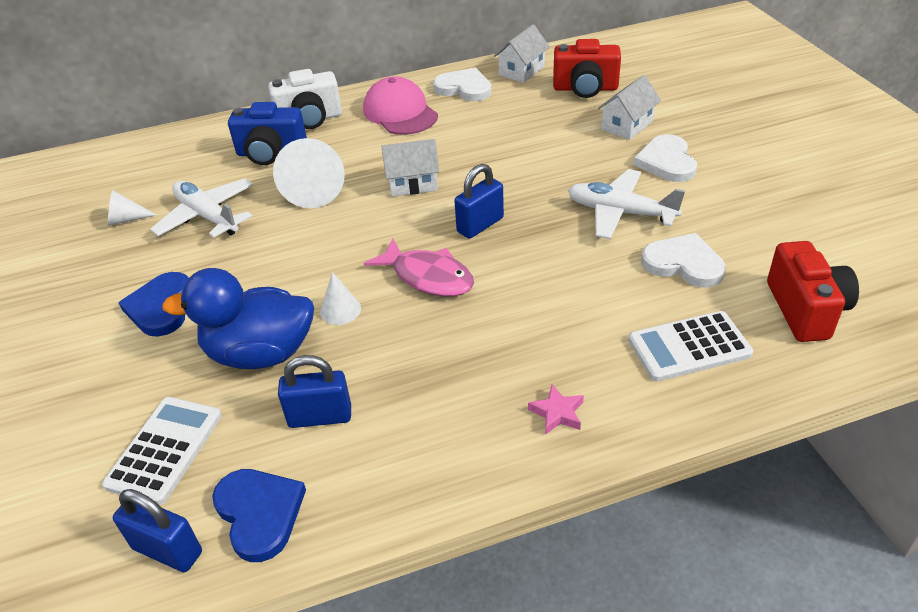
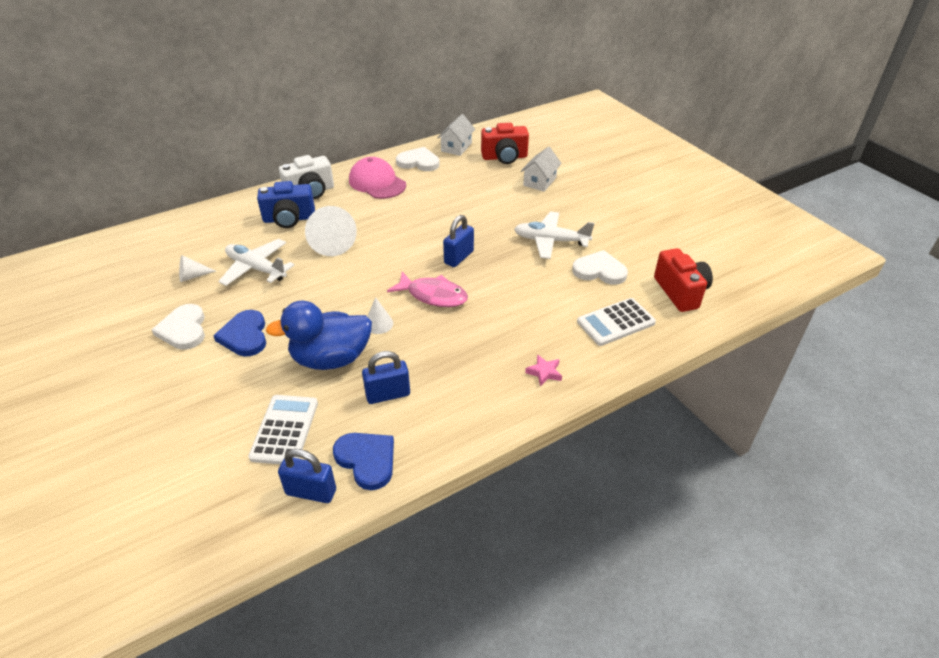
camera: 15 degrees left, 0 degrees up
(412, 183) = (402, 232): white house -> none
(666, 162) = (572, 204): white heart -> white heart (183, 329)

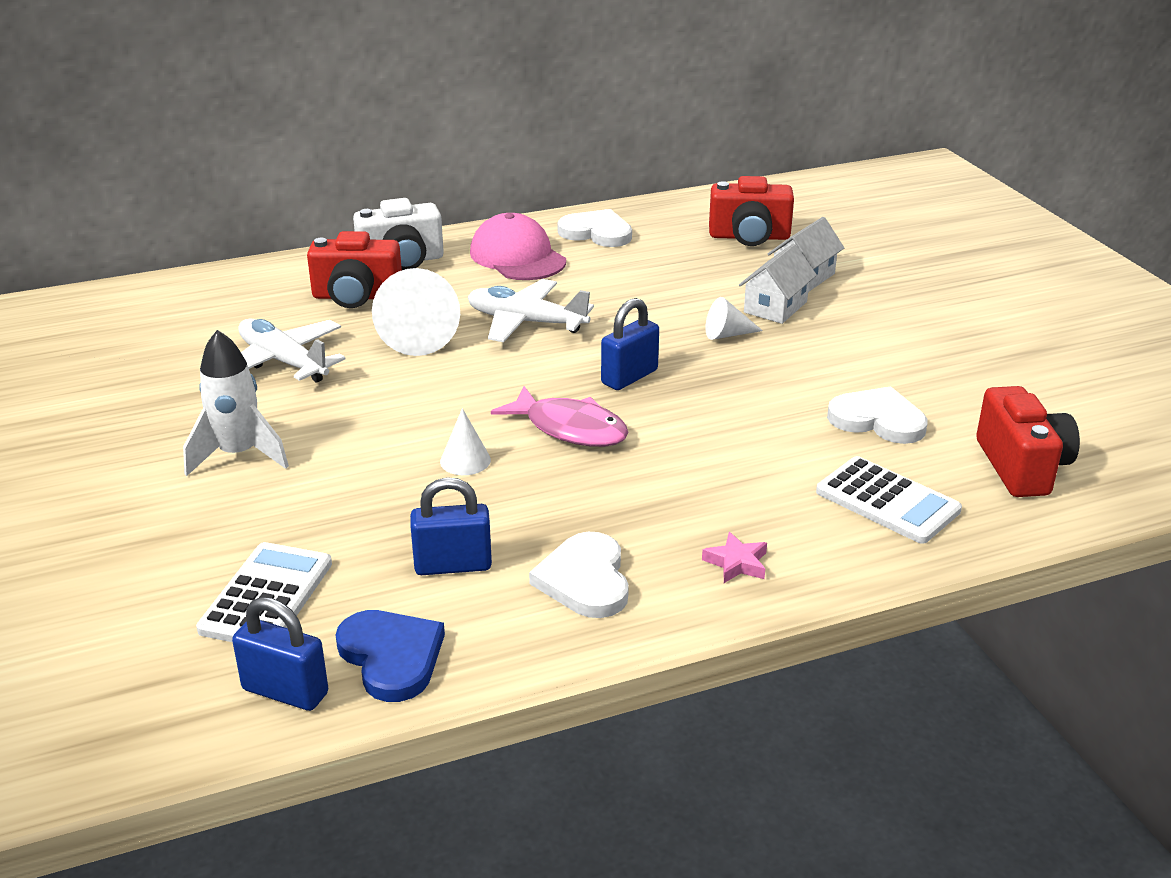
camera: 10 degrees right, 10 degrees down
(183, 329) = (143, 436): white heart -> white heart (585, 580)
(193, 276) = (178, 363): white cone -> white cone (727, 334)
(245, 336) = (238, 455): blue heart -> white rocket
(289, 219) = (356, 297): blue camera -> red camera
(331, 359) = (371, 503): blue duck -> none
(456, 147) = (668, 216): white house -> white house (775, 307)
(551, 241) = (800, 367): white plane -> white plane (526, 322)
(615, 322) = (887, 501): white calculator -> white calculator turned 120 degrees counterclockwise

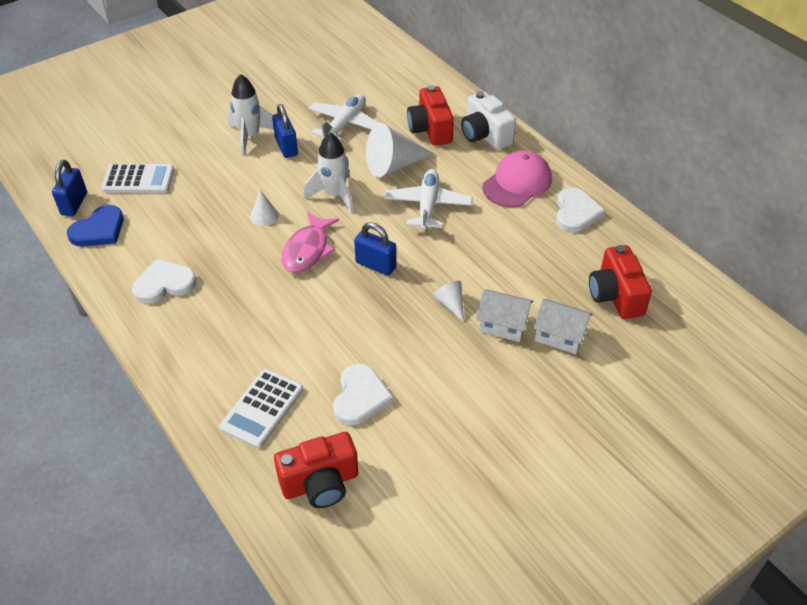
camera: 75 degrees right, 15 degrees up
(453, 565) = (170, 233): blue padlock -> blue padlock (286, 147)
(456, 391) = (334, 196): none -> white rocket
(736, 563) = (187, 343): pink star -> none

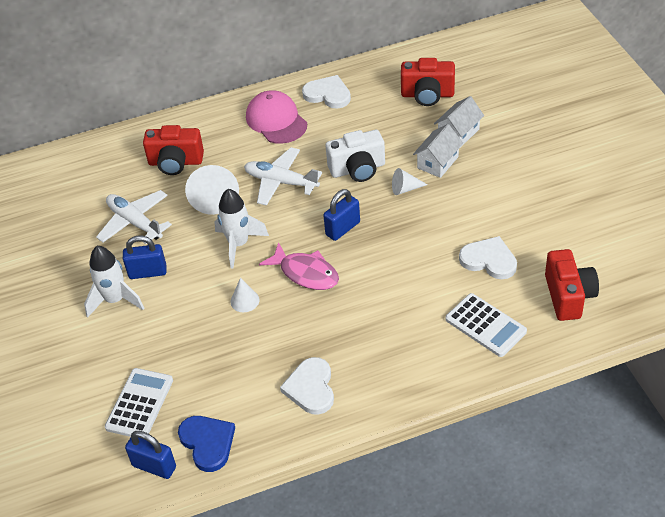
camera: 70 degrees left, 0 degrees up
(485, 135) = (202, 128): white camera -> white camera (357, 169)

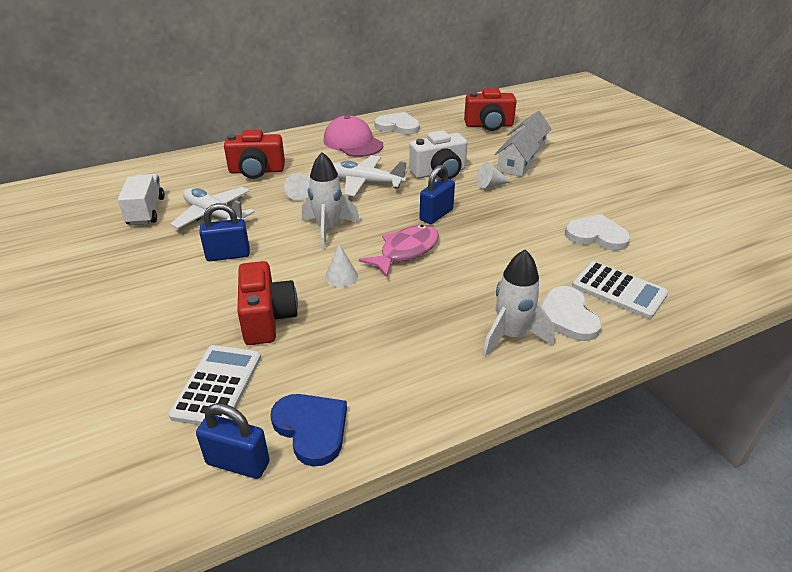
camera: 10 degrees left, 10 degrees down
(73, 215) = (146, 211): none -> white truck
(115, 300) = (189, 281): white rocket -> white rocket (511, 336)
(214, 196) = (298, 194): white cone -> white cone, size x0.51
(306, 273) = (405, 251): pink fish -> pink fish turned 75 degrees counterclockwise
(311, 388) = (436, 359): white heart -> white heart (567, 316)
(568, 296) = (694, 262): red camera -> red camera (267, 318)

